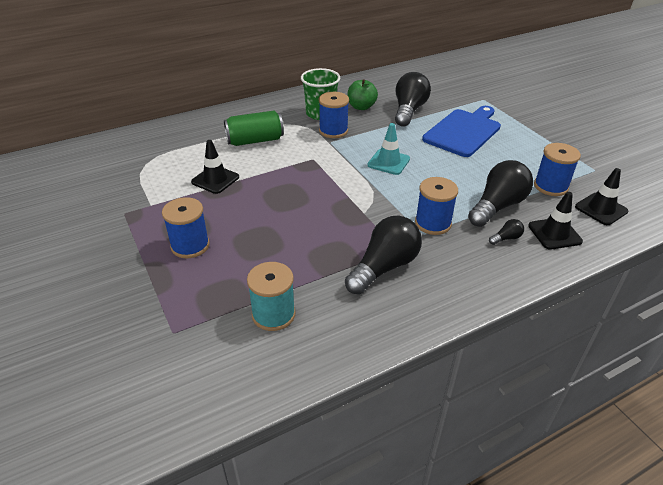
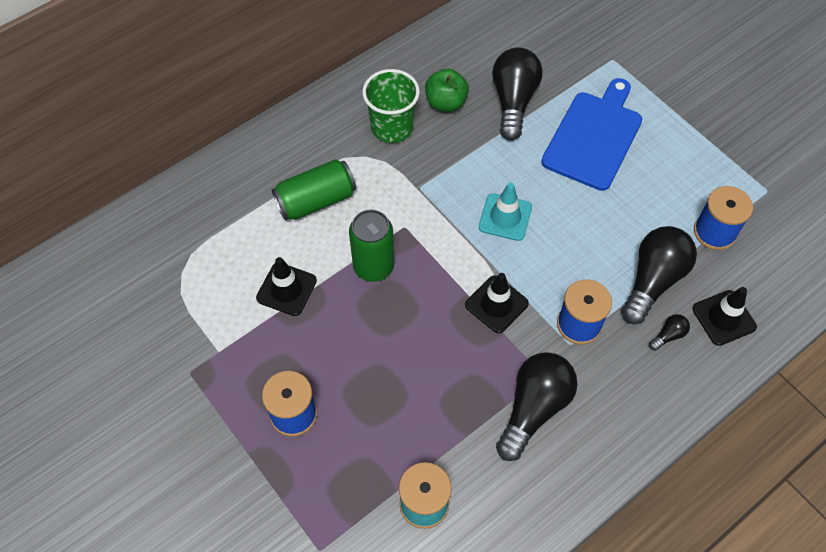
camera: 10 degrees left, 20 degrees up
(283, 175) = (373, 267): none -> green can
(333, 131) = (418, 163): blue spool -> none
(601, 209) = (776, 265): black traffic cone -> black traffic cone (496, 304)

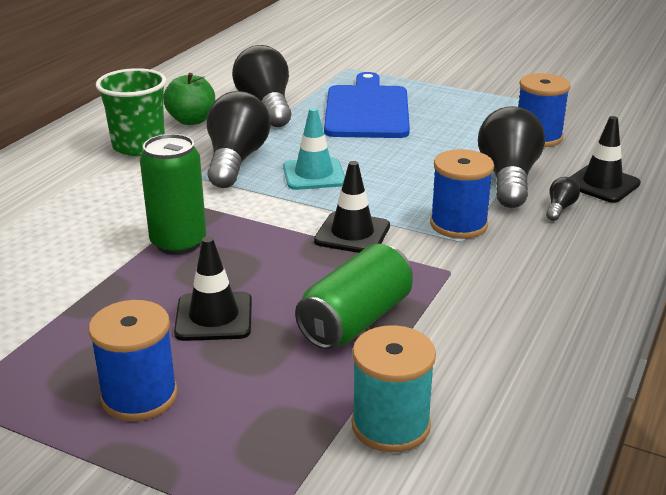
camera: 25 degrees left, 30 degrees down
(286, 289) = (67, 288): black traffic cone -> black traffic cone (214, 317)
(316, 200) = (71, 212): green can -> green can (355, 320)
(534, 408) = (463, 299): black light bulb -> black light bulb (236, 160)

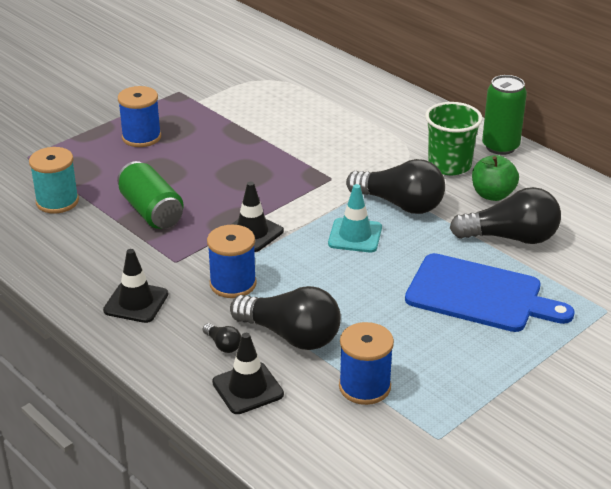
camera: 110 degrees right, 5 degrees up
(178, 243) = (285, 165): green can -> green can (500, 146)
(214, 317) = (192, 166): black traffic cone -> black traffic cone (136, 302)

